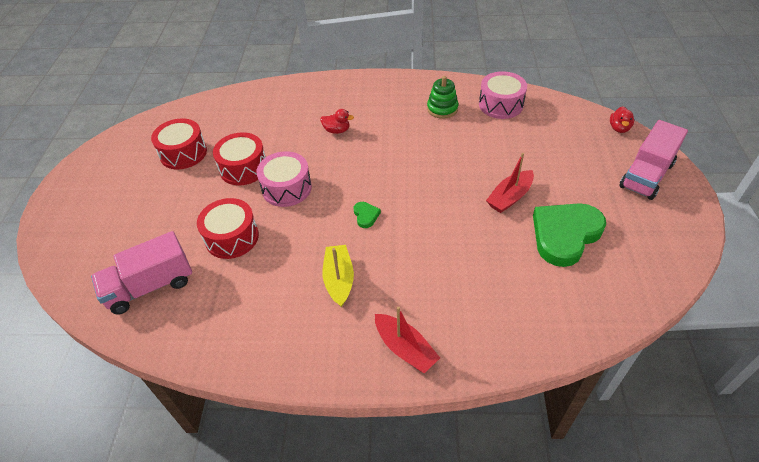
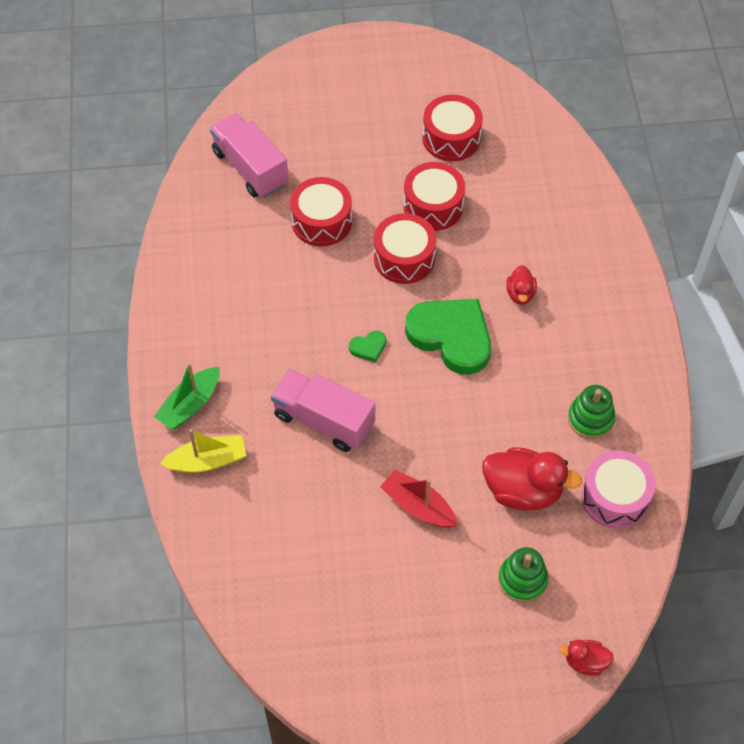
camera: 80 degrees right, 10 degrees up
(286, 188) = (404, 258): pink drum -> red drum
(339, 280) = (271, 333): yellow boat -> yellow boat (207, 461)
(405, 348) = (190, 404): red boat -> green boat
(496, 144) = (523, 491): none -> red duck
(564, 150) = (522, 580): none -> green stacking toy
(565, 235) = (359, 568): green heart -> green heart (451, 337)
(646, 175) = (483, 685): pink truck -> pink truck (323, 420)

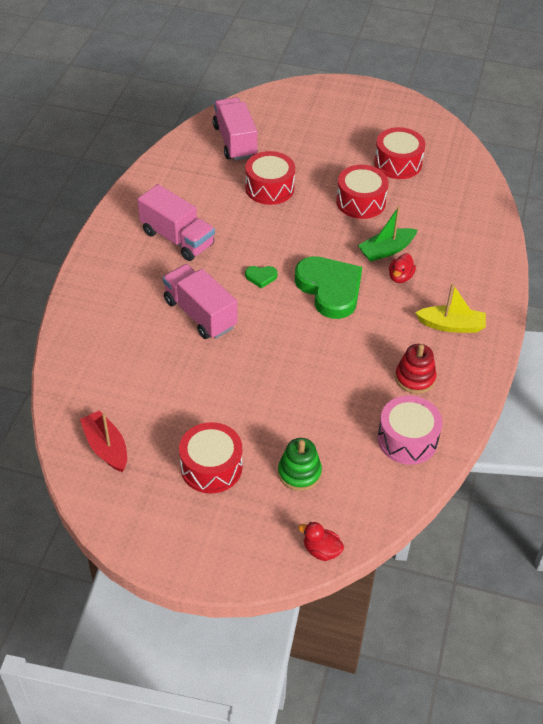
camera: 20 degrees right, 10 degrees down
(190, 404) = (106, 273): green boat -> green boat (386, 250)
(207, 461) = (97, 313): yellow boat -> yellow boat (451, 325)
(249, 328) = (177, 238): none -> pink truck
(404, 258) = (320, 228): red drum -> red drum (211, 467)
(418, 506) = (242, 394): red boat -> red boat (106, 447)
(523, 491) = (332, 410): red duck -> none
(590, 419) = (415, 378): green stacking toy -> red stacking toy

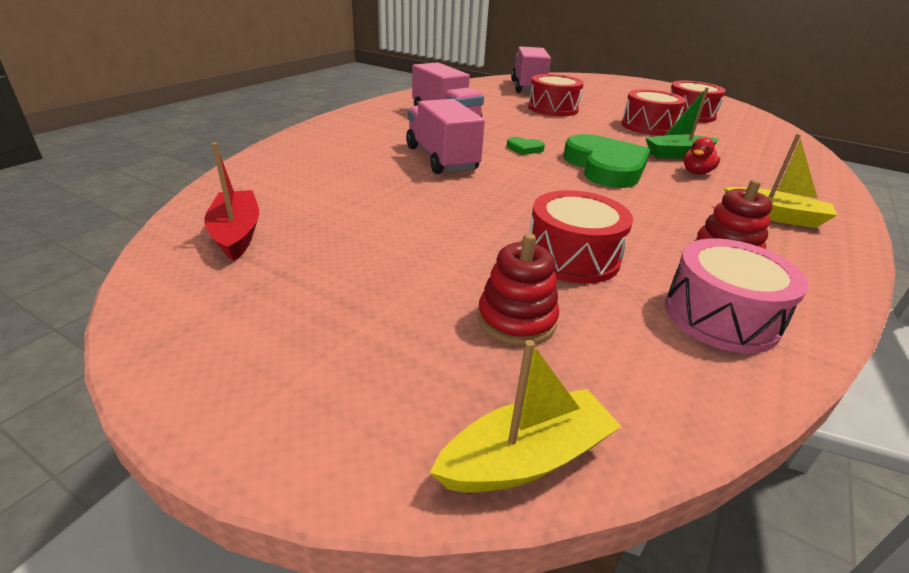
camera: 15 degrees right, 15 degrees down
(211, 467) = (372, 283): red drum -> red drum (572, 257)
(299, 473) = (516, 320): green stacking toy -> red stacking toy
(321, 550) = (525, 458): red duck -> yellow boat

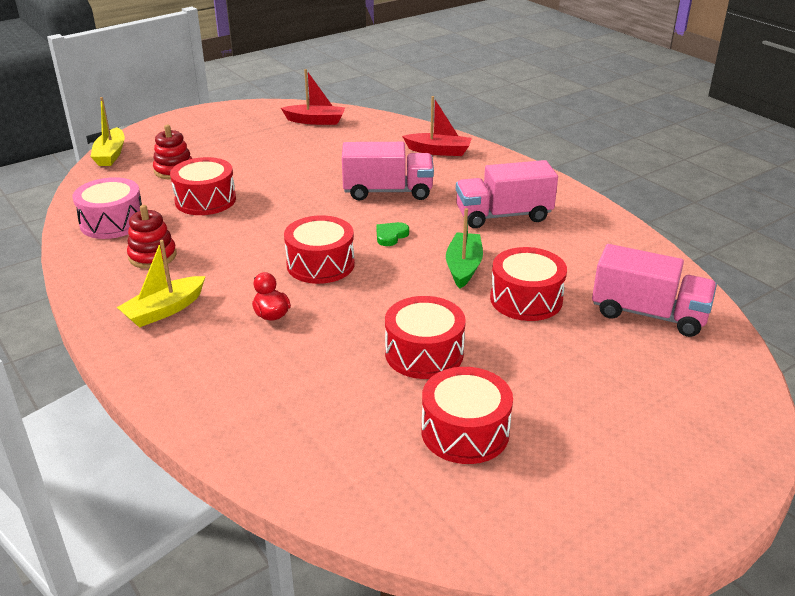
camera: 115 degrees right, 0 degrees up
(322, 147) = (438, 151): none -> red boat
(605, 167) = (320, 264): green heart -> red drum
(678, 154) = (321, 328): green boat -> green boat (463, 267)

